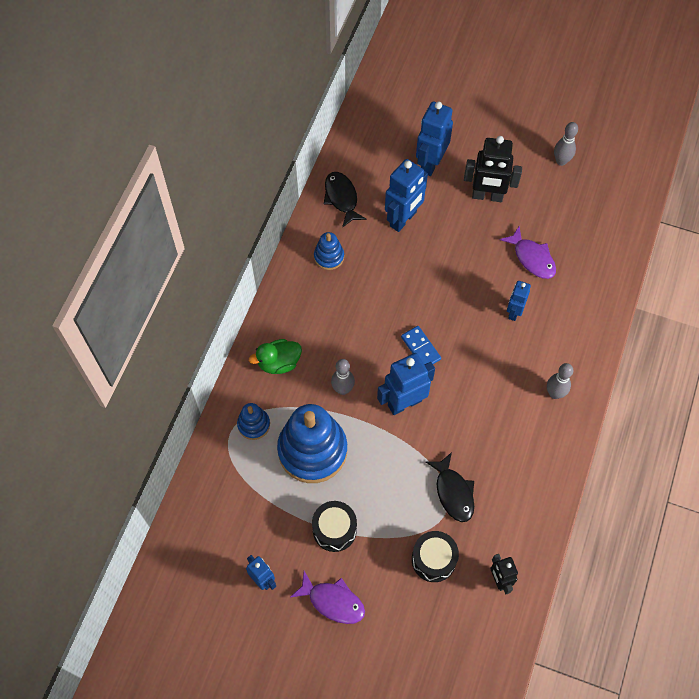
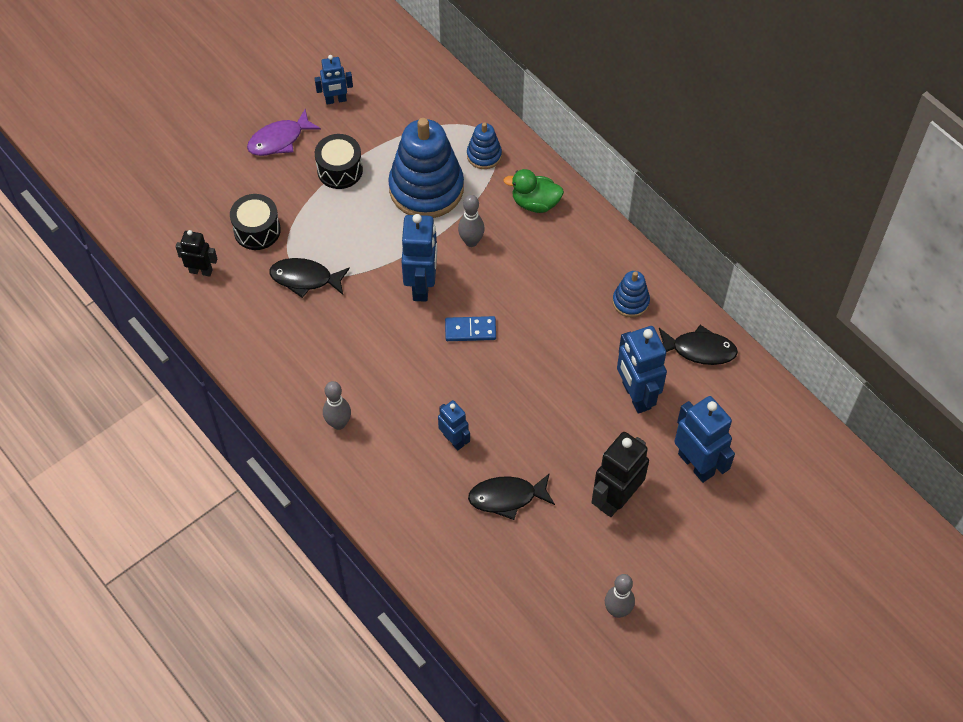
camera: 120 degrees right, 5 degrees down
(279, 363) = (535, 203): green duck -> green duck turned 90 degrees counterclockwise
(532, 258) = (507, 497): purple fish -> black fish

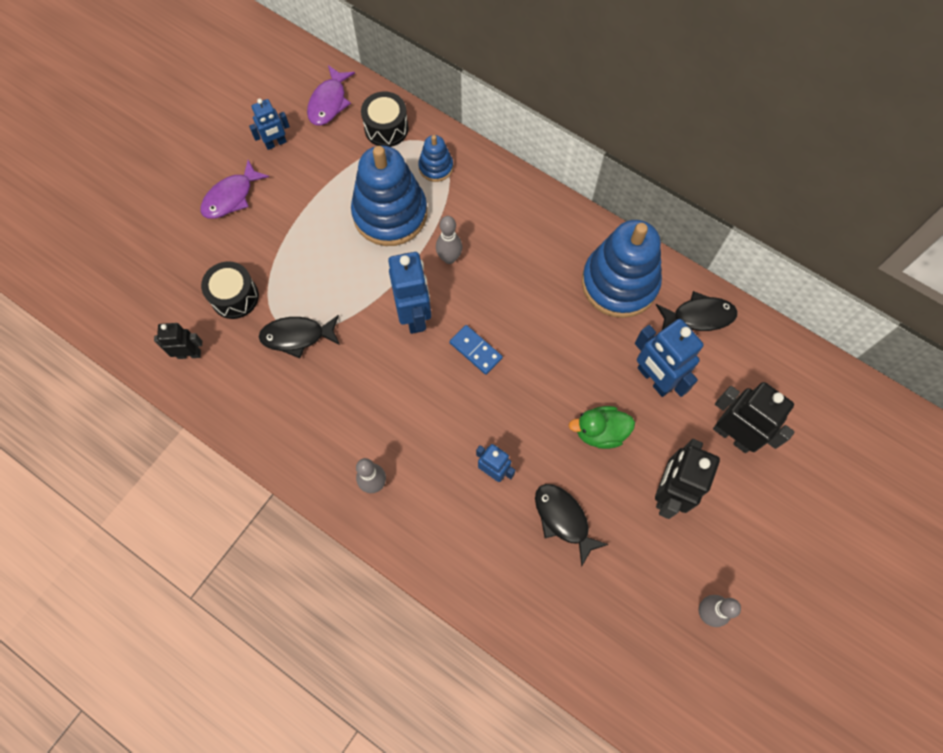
camera: 15 degrees left, 10 degrees up
(340, 170) = (300, 214): black drum -> black drum (386, 128)
(398, 73) = (329, 102): none -> purple fish
(470, 330) = (475, 350): blue domino -> blue domino turned 60 degrees clockwise
(507, 497) = (563, 519): black fish -> black fish turned 75 degrees clockwise
(535, 203) = (499, 204): green duck -> green duck (600, 432)
(630, 302) = (619, 283): blue stacking toy -> blue stacking toy, size x2.11
(696, 464) = (733, 435): blue robot -> black robot

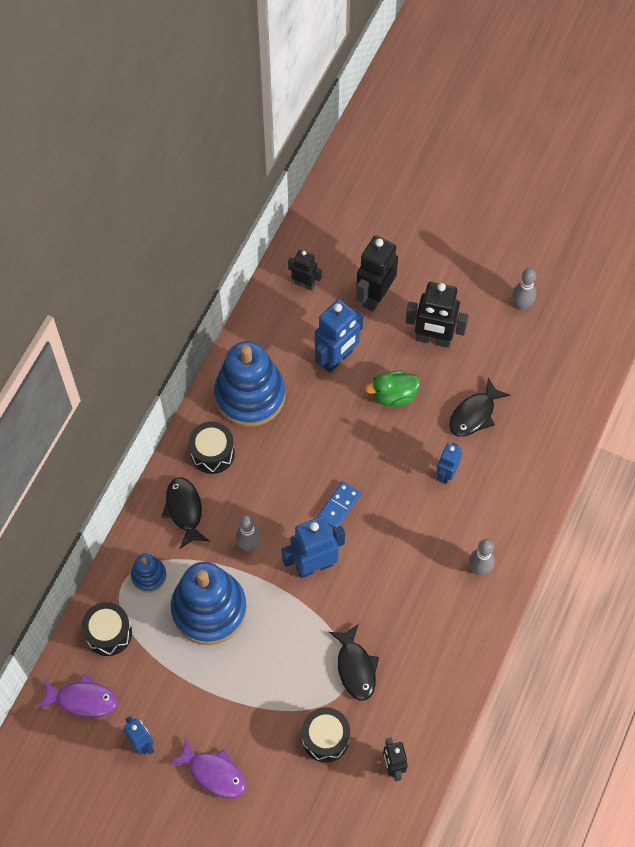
camera: 100 degrees left, 5 degrees down
(557, 238) = (212, 453): none -> black drum
(600, 432) = (394, 395): green duck -> green duck turned 90 degrees clockwise
(699, 316) = (271, 329): black fish -> black fish (184, 510)
(755, 360) = (304, 284): none -> black robot

